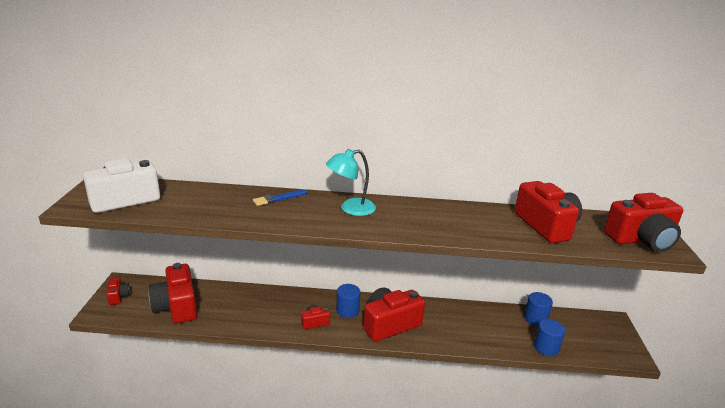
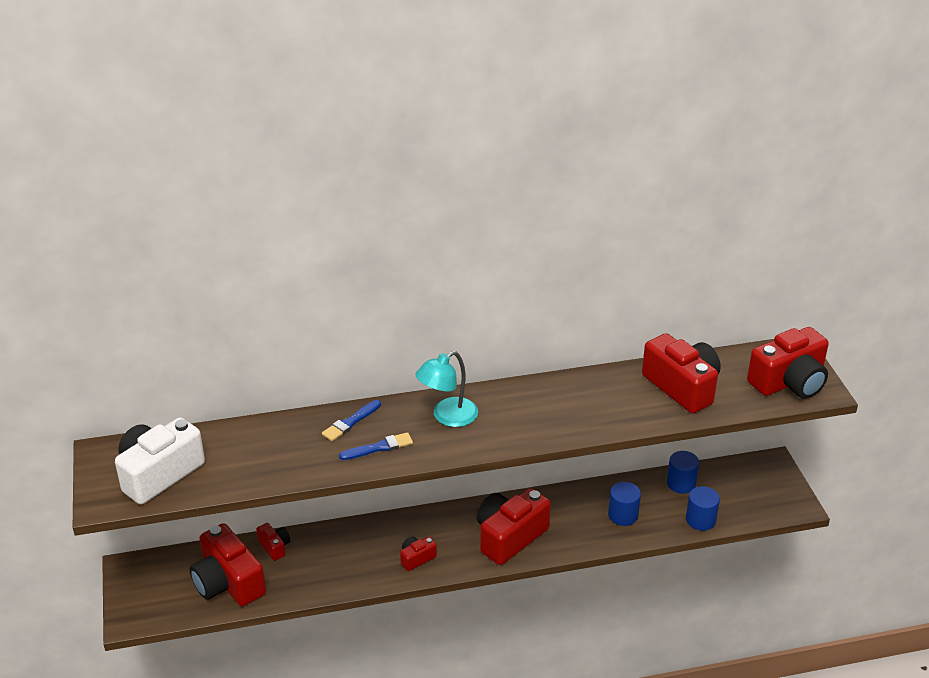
camera: 15 degrees left, 10 degrees up
(118, 296) = (140, 589): red camera -> red camera (274, 547)
(288, 216) = (379, 447): none -> blue brush
(347, 310) = (450, 531): blue cylinder -> blue cylinder (623, 515)

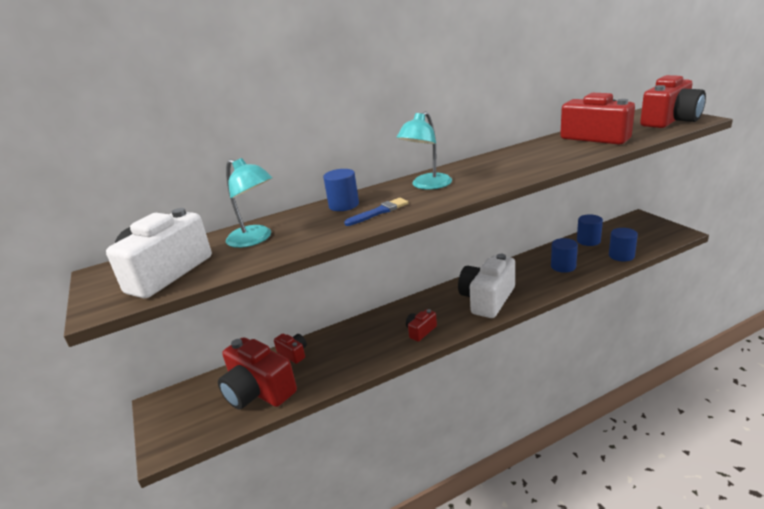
camera: 10 degrees left, 10 degrees down
(249, 450) = (255, 239): none -> turquoise lamp
(350, 422) = (344, 205): blue brush -> blue cylinder
(509, 537) = (487, 299): red camera -> white camera

